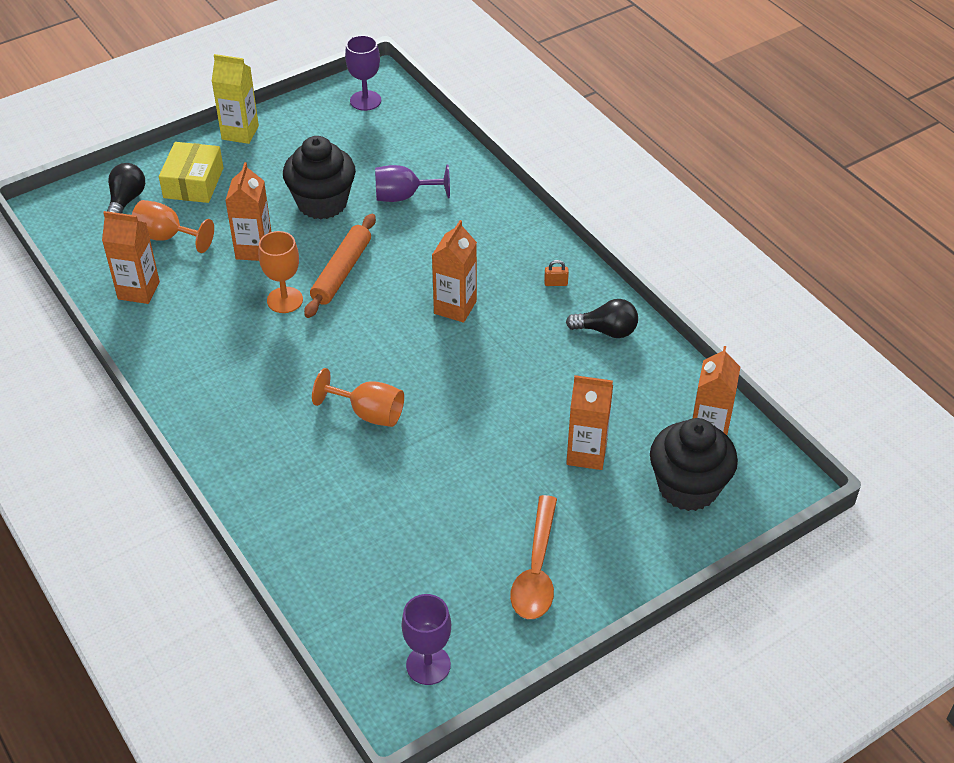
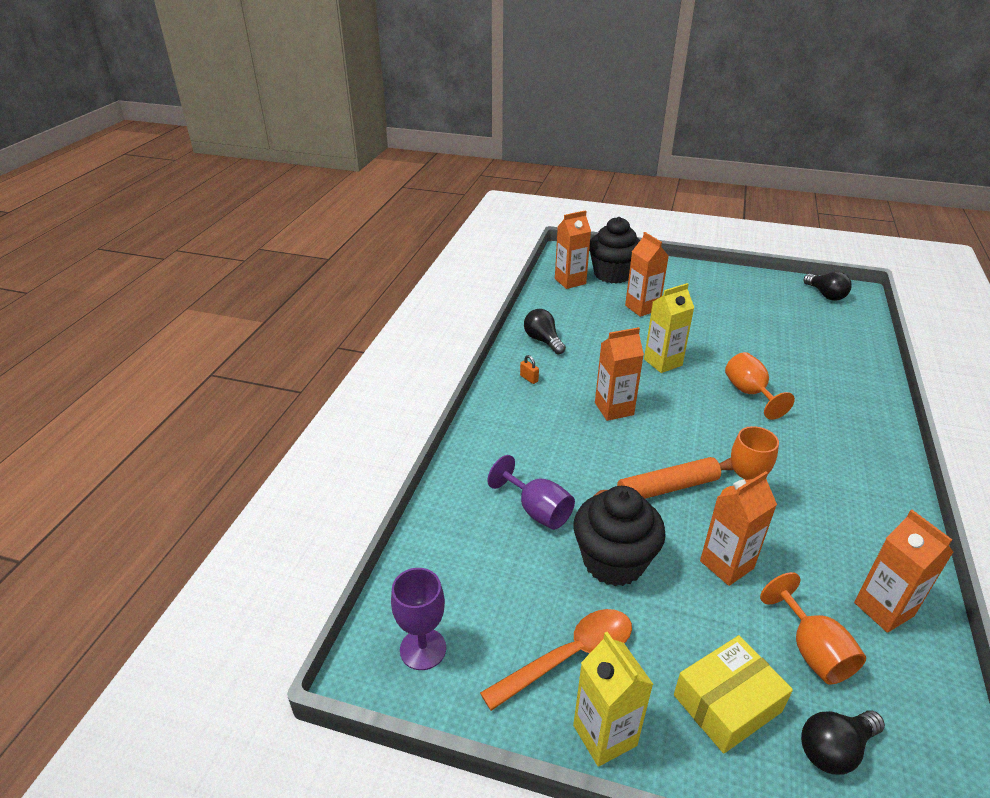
camera: 130 degrees left, 10 degrees down
(428, 665) = (825, 295): purple goblet -> black light bulb
(478, 390) = (663, 362): none -> yellow carton
(536, 570) = (730, 291): orange spoon -> orange spoon (569, 656)

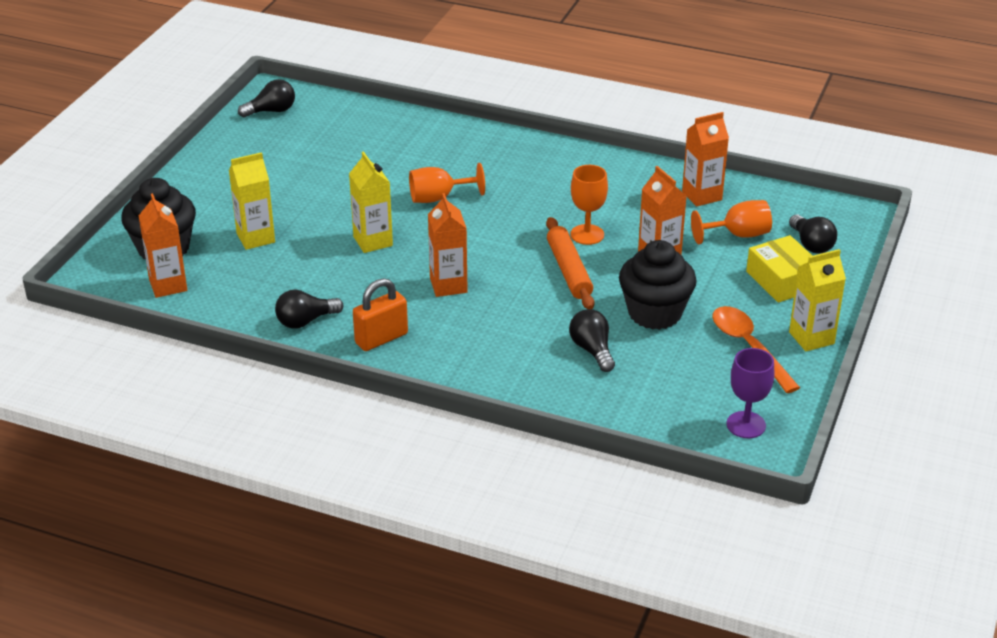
camera: 85 degrees left, 0 degrees up
(529, 378) = (381, 338): orange padlock -> orange padlock, size x2.22
(537, 510) = (592, 350): purple goblet -> black light bulb
(642, 308) = (255, 238): orange carton -> yellow carton

